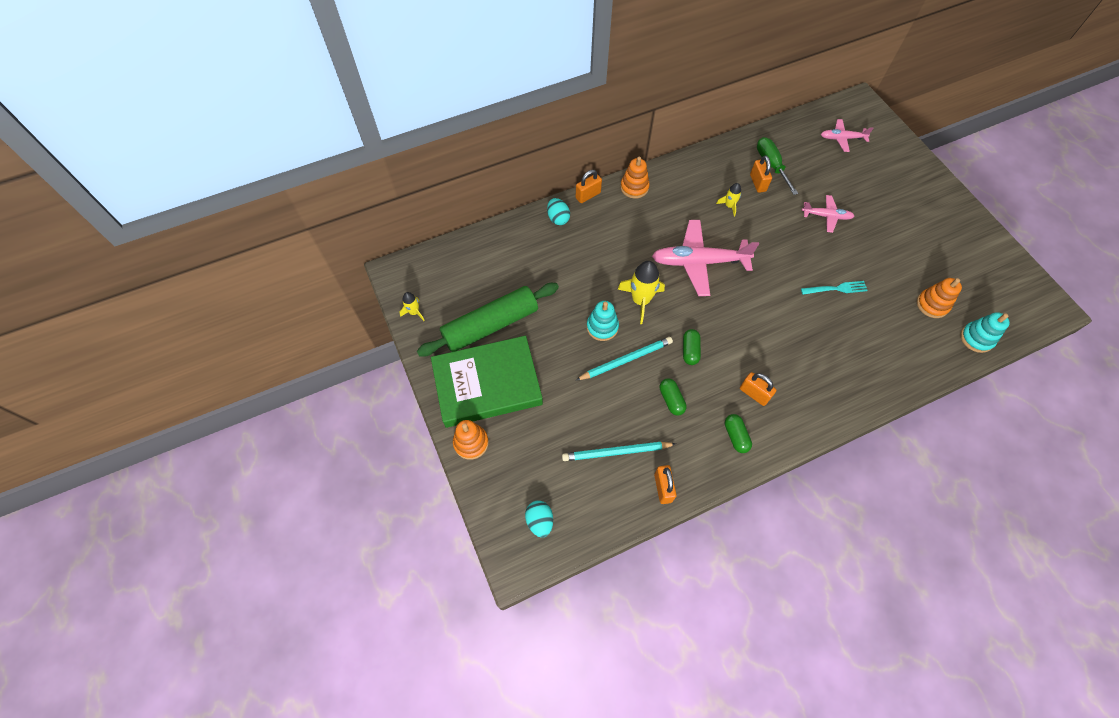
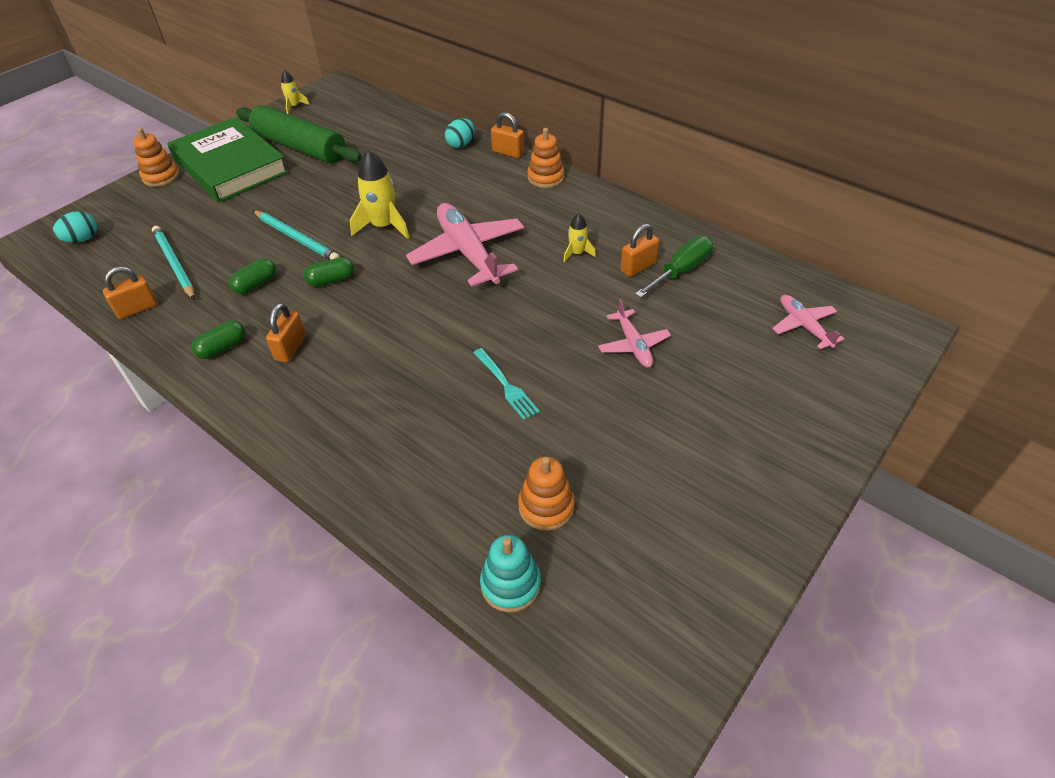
camera: 65 degrees right, 15 degrees down
(602, 327) = (333, 211): turquoise stacking toy -> none

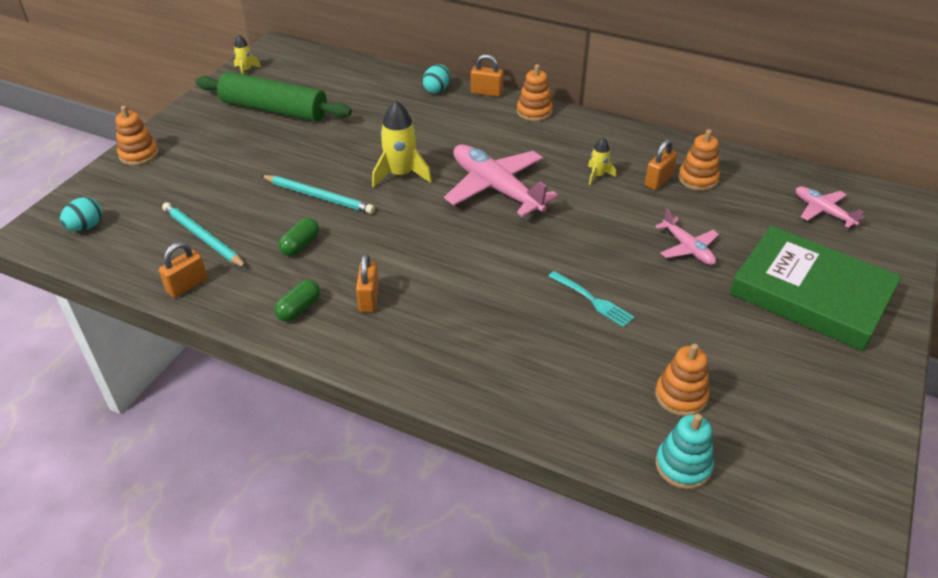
camera: 15 degrees left, 5 degrees down
(230, 165) = (209, 135): green book -> green book (811, 293)
(331, 280) = (375, 231): green capsule -> none
(681, 271) = (697, 179): green screwdriver -> orange stacking toy

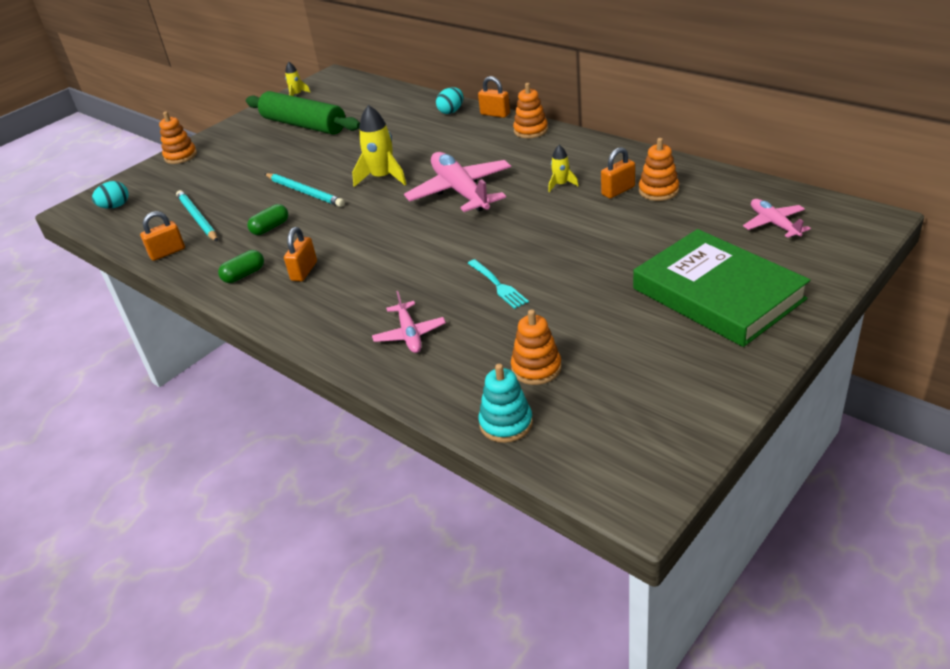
camera: 20 degrees right, 5 degrees down
(687, 248) = (614, 248): pink plane -> pink plane (409, 334)

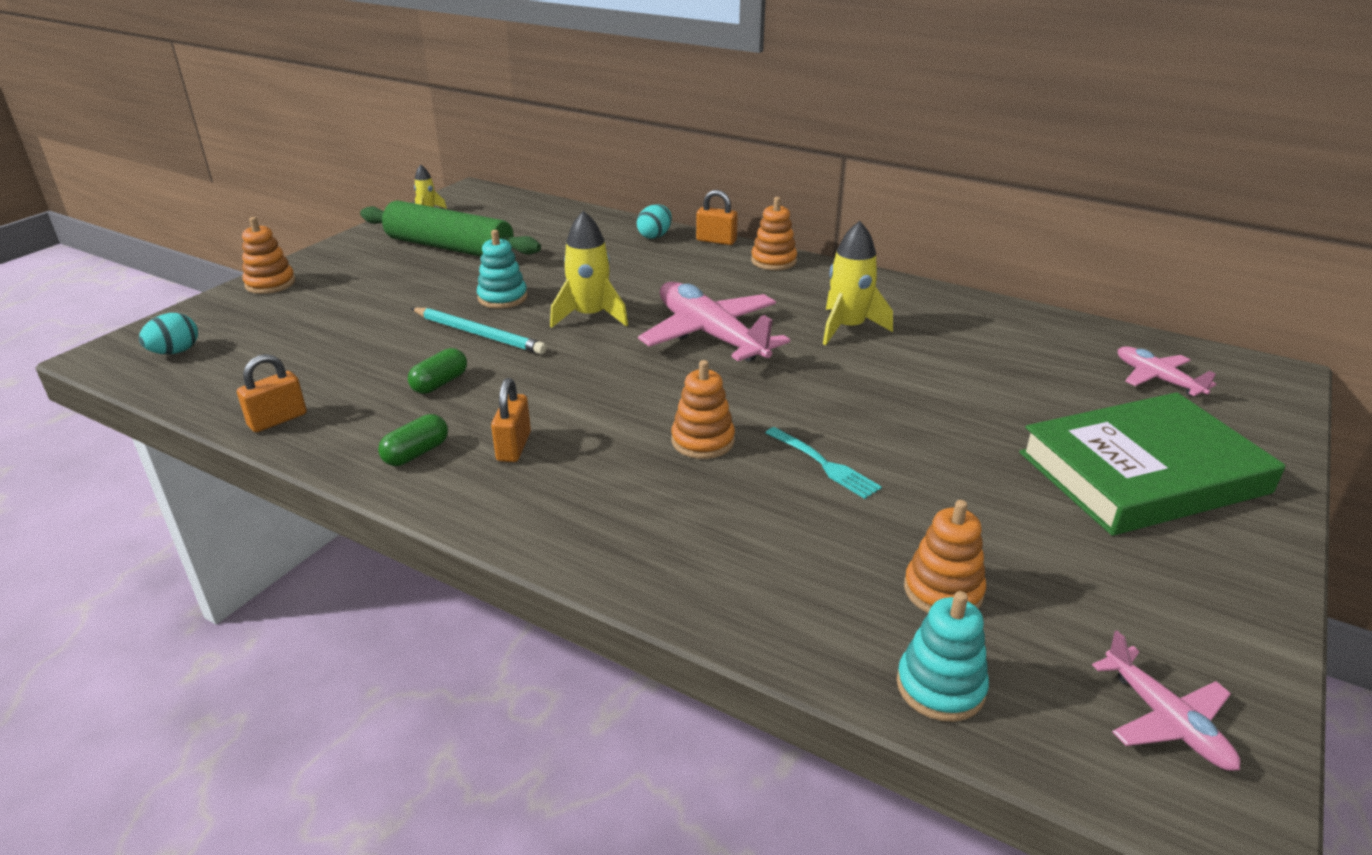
camera: 15 degrees left, 5 degrees down
(197, 218) = (317, 370): turquoise pencil -> none
(328, 164) = (502, 298): none -> turquoise stacking toy
(409, 334) = (719, 541): pink plane -> pink plane (1165, 719)
(561, 185) = (847, 328): yellow rocket -> yellow rocket, size x1.85
(618, 191) = (929, 336): orange padlock -> none
(658, 191) = (982, 337): orange stacking toy -> orange stacking toy (702, 441)
(718, 294) = (1142, 472): green book -> green book turned 60 degrees counterclockwise

